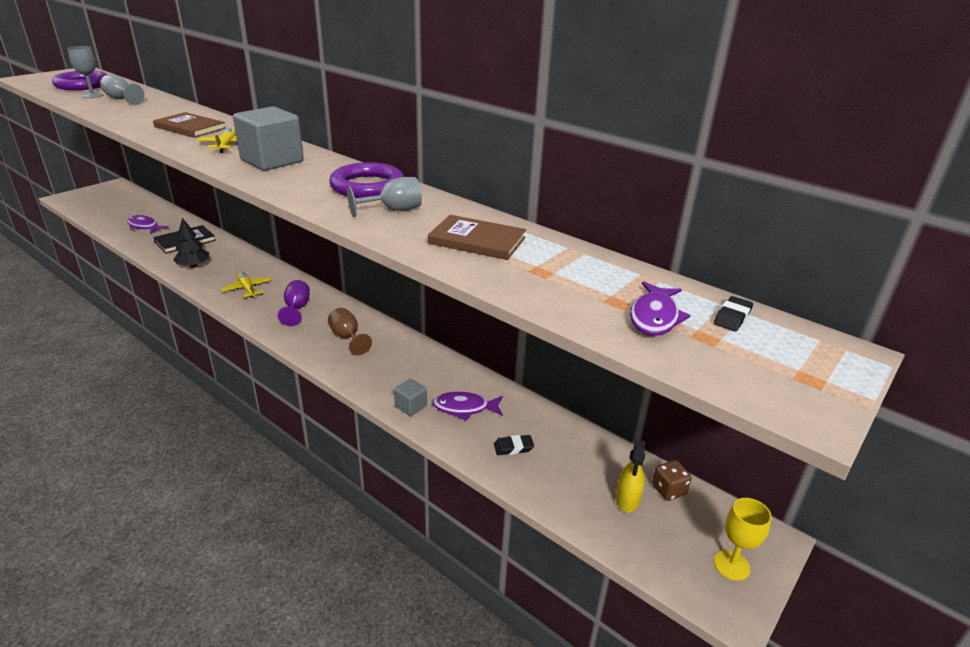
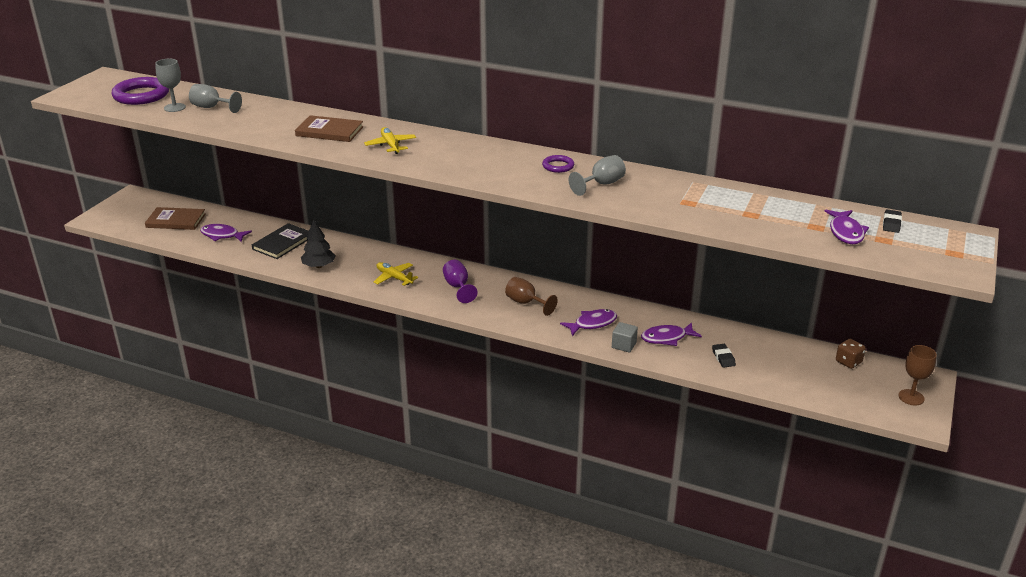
camera: 15 degrees left, 0 degrees up
(272, 161) = (450, 155): grey cube -> none
(367, 186) = (558, 166): purple ring -> purple ring, size x0.51
(396, 374) = (592, 324): none -> purple fish
(477, 240) = (687, 199): brown book -> brown book (176, 221)
(513, 447) = (723, 358): black eraser -> black eraser turned 75 degrees counterclockwise
(627, 500) = (824, 374): yellow spray bottle -> none
(731, 565) = (911, 397): yellow goblet -> brown goblet

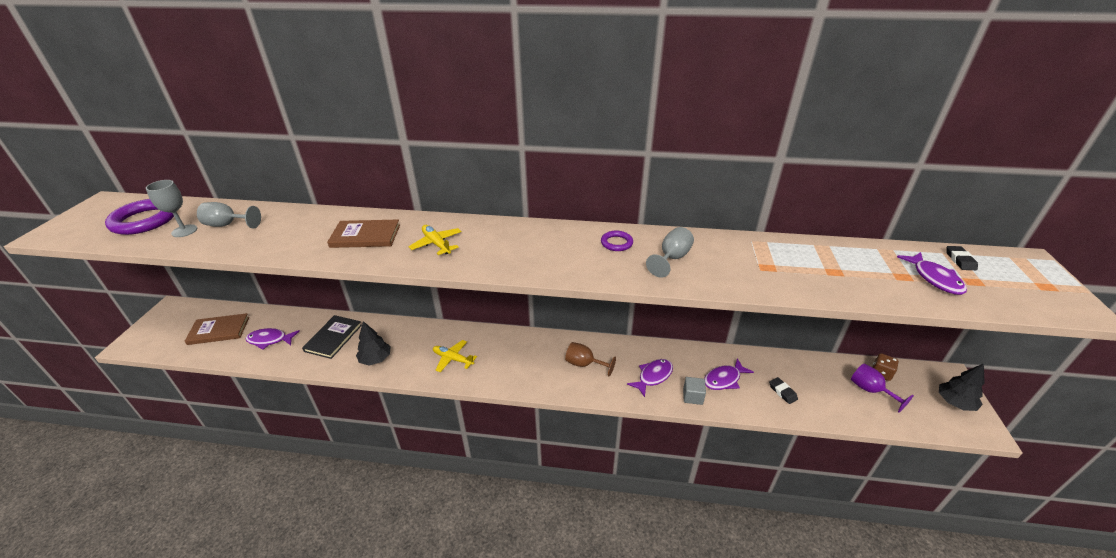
camera: 15 degrees left, 5 degrees up
(458, 287) = (516, 358): purple goblet -> purple goblet (870, 390)
(911, 397) = (954, 402): brown goblet -> black tree

